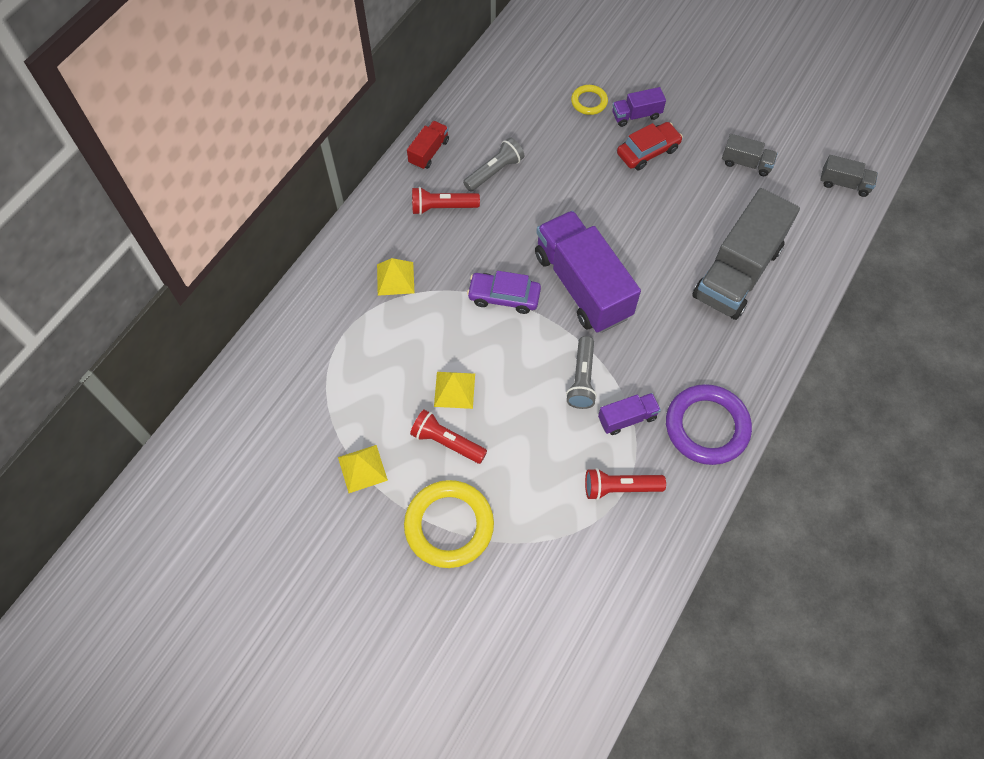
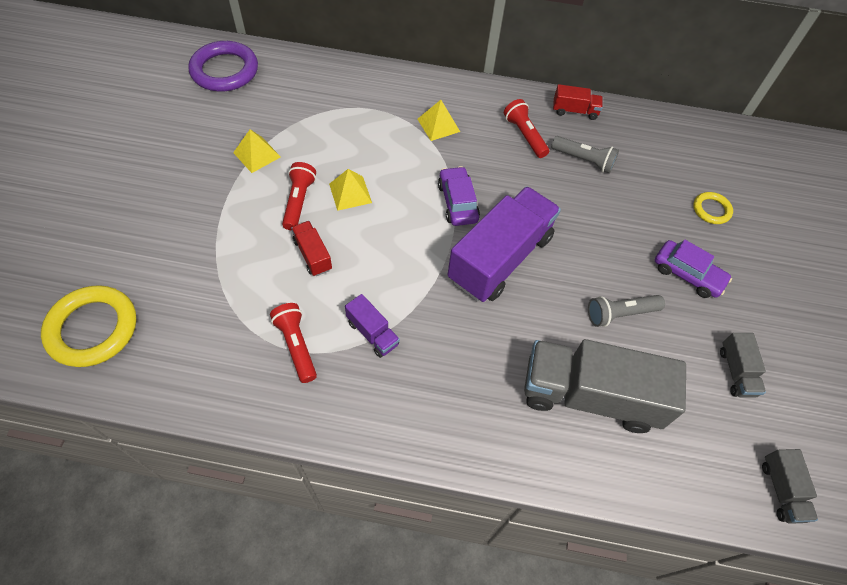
camera: 65 degrees right, 5 degrees down
(449, 525) = (222, 224): yellow ring -> yellow ring (93, 328)
(520, 446) = (312, 255): none -> red truck
(582, 379) = (399, 284): grey flashlight -> grey flashlight (620, 314)
(636, 115) = (724, 253): purple truck -> none
(648, 151) = (687, 274): red car -> purple car
(706, 427) = (390, 409): purple ring -> purple ring (225, 71)

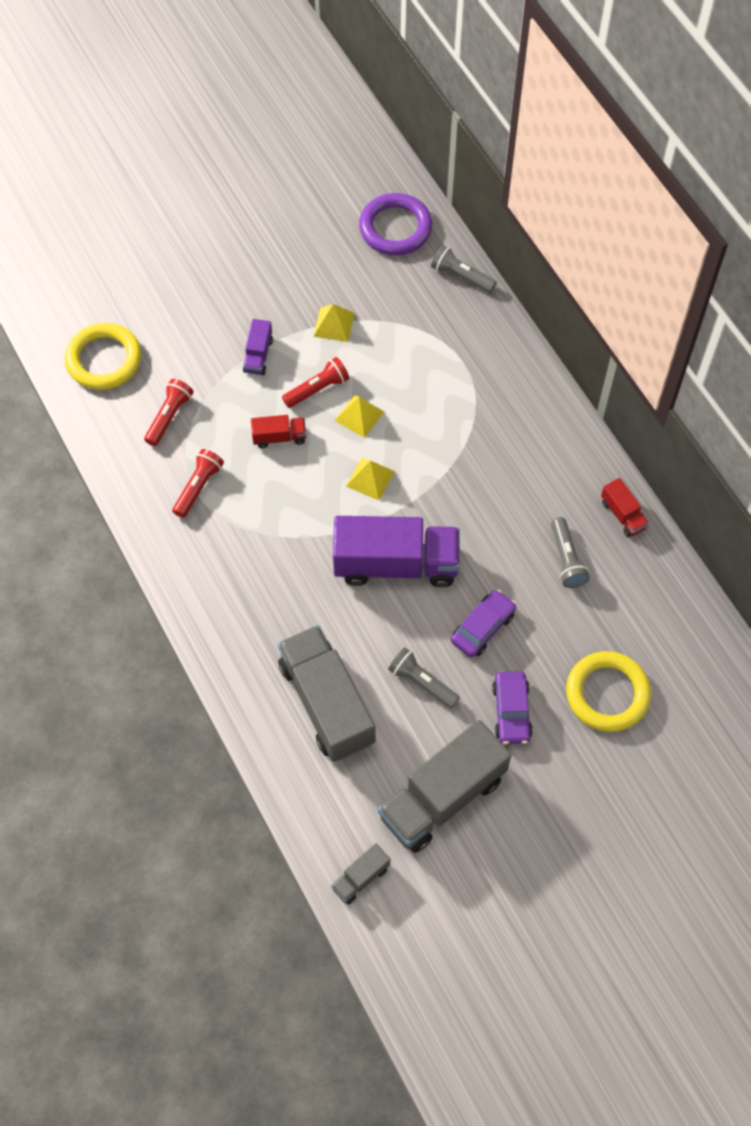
camera: 55 degrees right, 5 degrees up
(305, 65) = (461, 276): none -> grey flashlight
(312, 255) = (279, 437): red truck -> red truck turned 60 degrees clockwise
(372, 333) = (250, 526): purple truck -> purple truck (258, 355)
(438, 125) = (494, 423): yellow pyramid -> yellow pyramid (370, 478)
(457, 202) = (423, 496): purple car -> purple car (482, 627)
(524, 135) = (550, 495): red flashlight -> red flashlight (169, 416)
(711, 210) = (607, 694): yellow ring -> yellow ring, size x1.94
(736, 372) = (442, 797): grey truck -> grey truck, size x2.23

